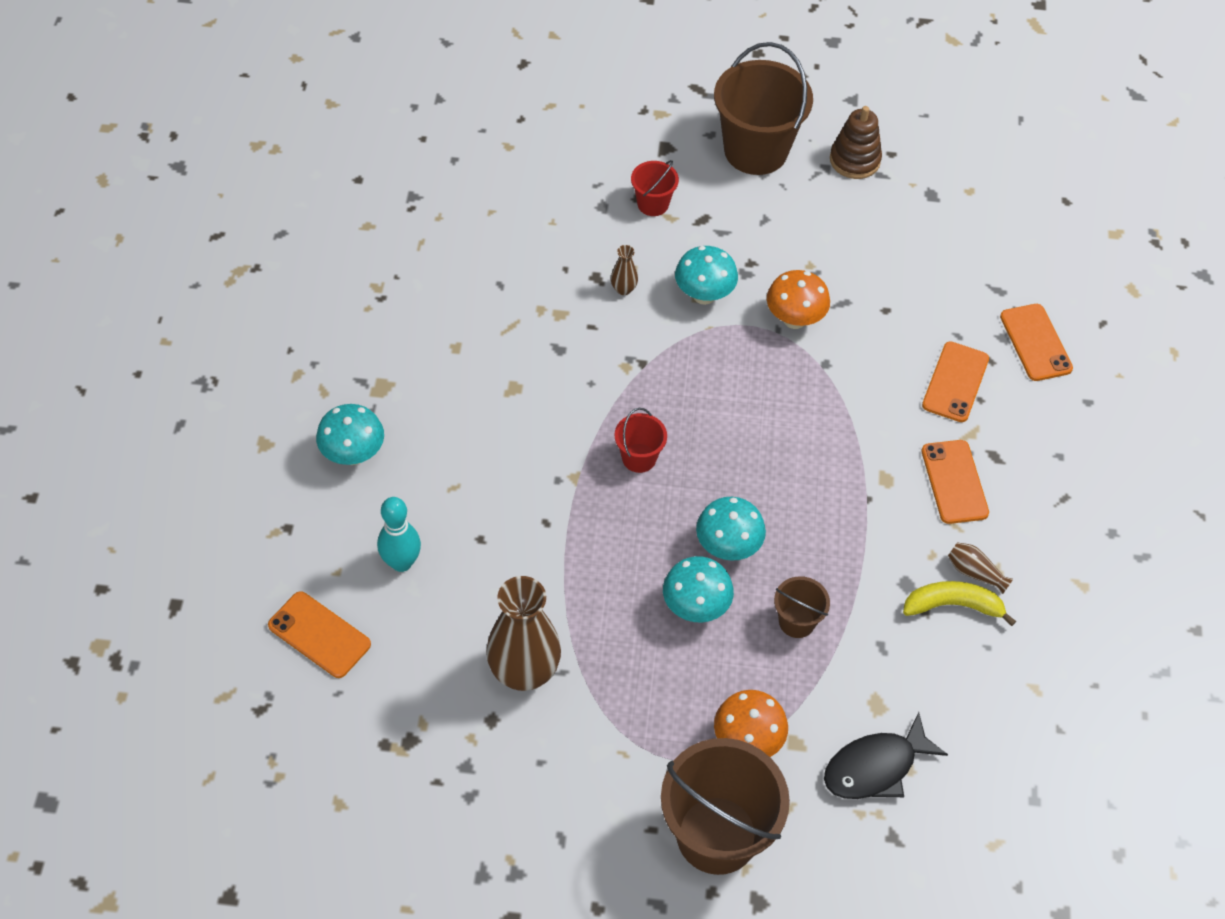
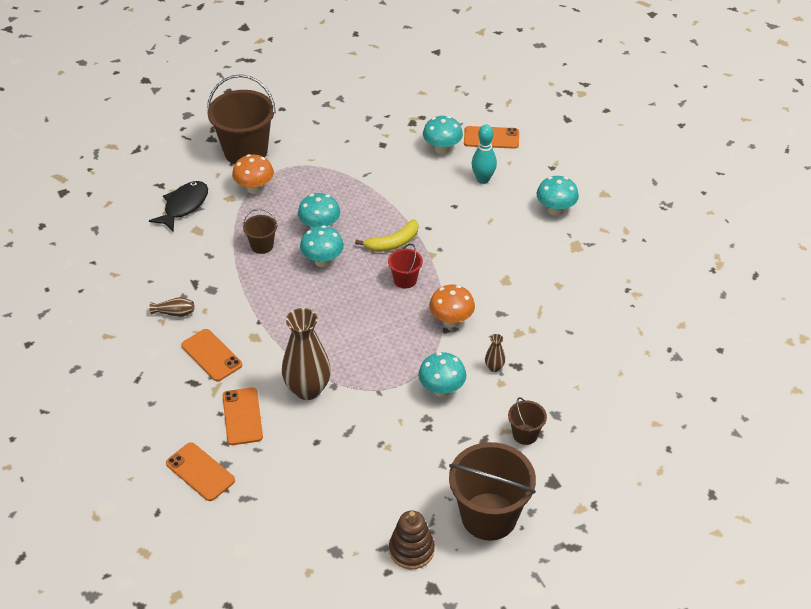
camera: 150 degrees right, 10 degrees down
(410, 655) = (442, 149): none -> turquoise mushroom
(524, 672) = (383, 167): brown vase -> brown vase (307, 389)
(653, 204) = (525, 434): red bucket -> brown bucket
(794, 319) = (372, 404): orange mushroom -> orange mushroom (451, 321)
(953, 605) = (179, 291): yellow banana -> yellow banana (393, 243)

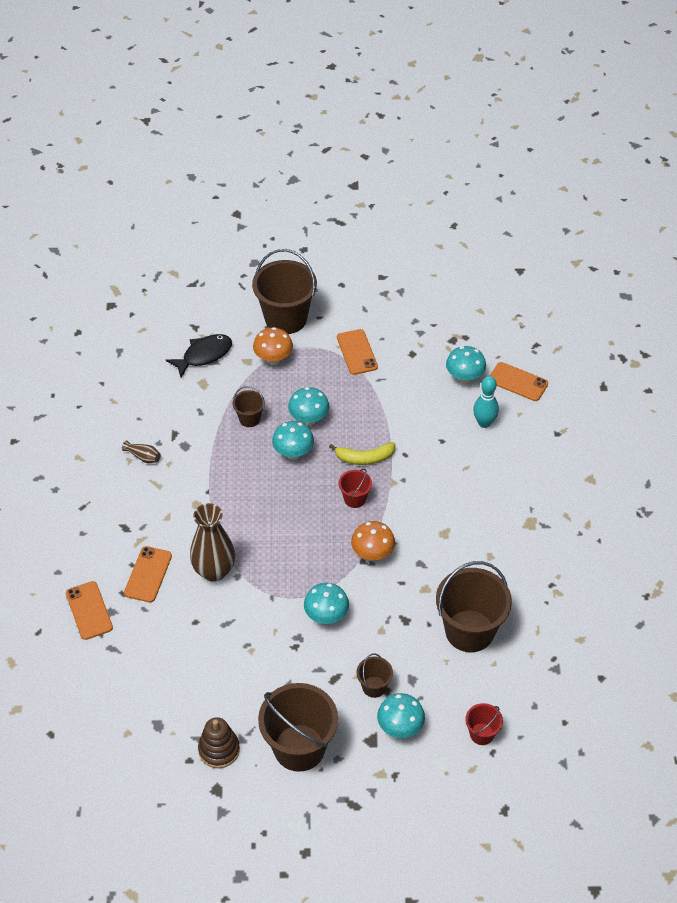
camera: 25 degrees right, 5 degrees up
(211, 355) = (152, 508): orange phone -> orange phone (357, 352)
(494, 367) = (384, 613): brown vase -> none
(555, 210) = (533, 479): turquoise mushroom -> turquoise mushroom (400, 727)
(581, 354) = (469, 631): none -> brown bucket
(649, 437) = (482, 734): none -> red bucket

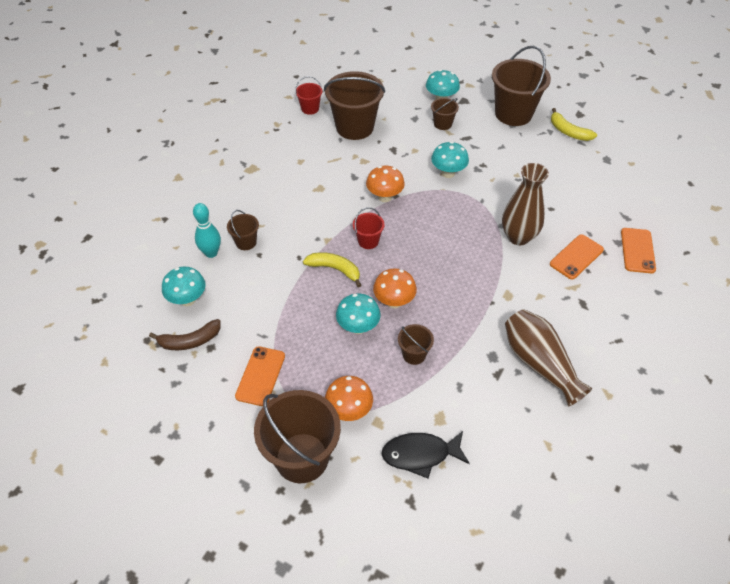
camera: 150 degrees left, 0 degrees up
(143, 457) = (539, 364): brown vase -> brown vase, size x2.33
(219, 750) = (568, 132): brown stacking toy -> yellow banana
(293, 453) = (394, 302): turquoise mushroom -> orange mushroom
(432, 351) = (190, 341): none -> brown banana
(463, 446) = (246, 242): none -> brown bucket
(482, 734) = (393, 79): red bucket -> red bucket (310, 108)
(518, 382) = (148, 274): orange phone -> none

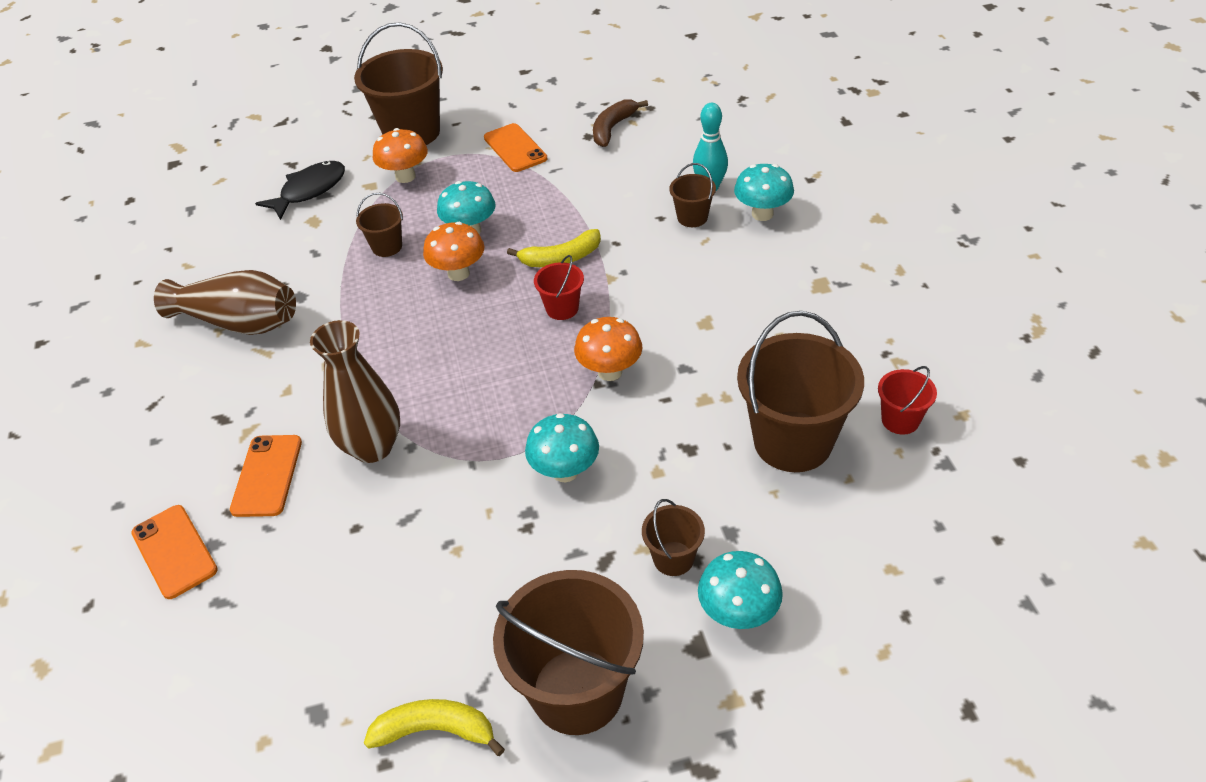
camera: 140 degrees right, 5 degrees down
(187, 300) = (665, 147): turquoise mushroom -> turquoise mushroom (762, 214)

